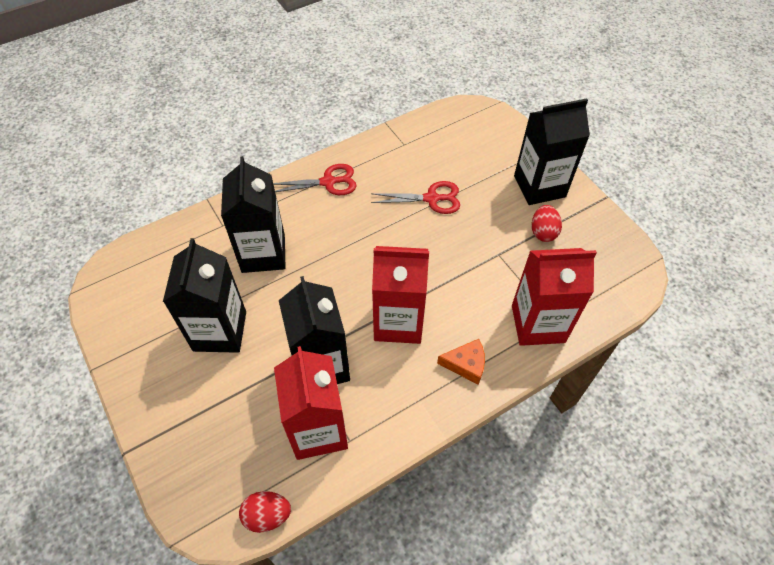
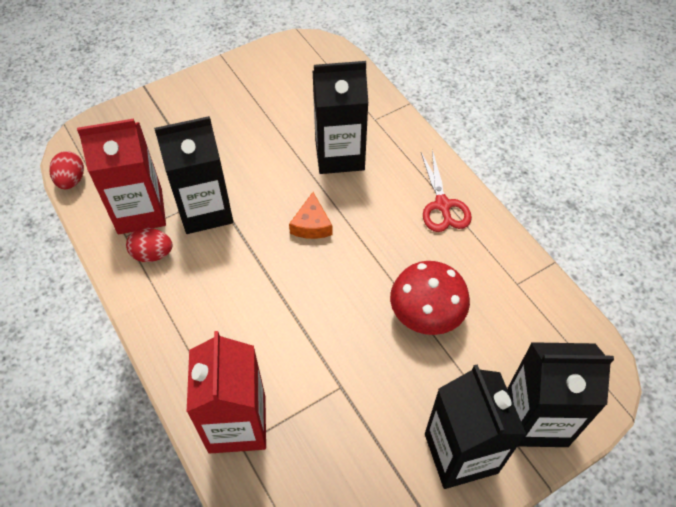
camera: 90 degrees right, 0 degrees up
(220, 331) = (250, 131): black carton -> black carton (536, 419)
(398, 322) = (250, 276): red carton -> none
(431, 198) = (426, 313): red scissors -> red mushroom
(466, 364) = (192, 340): orange cheese -> orange cheese (311, 225)
(543, 232) = (378, 448): red egg -> red egg (152, 254)

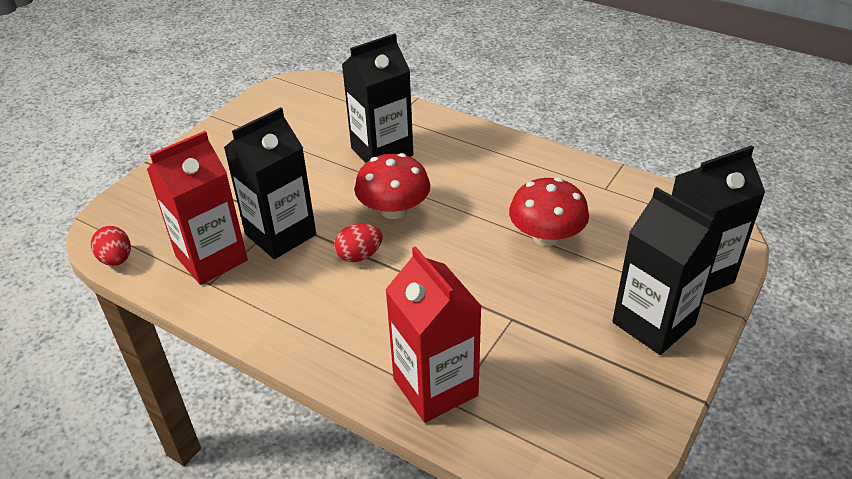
camera: 25 degrees left, 15 degrees down
(152, 254) = (249, 287): red egg -> red egg (359, 255)
(311, 225) = (394, 210): orange cheese -> red mushroom
(442, 205) = (501, 157): red scissors -> none

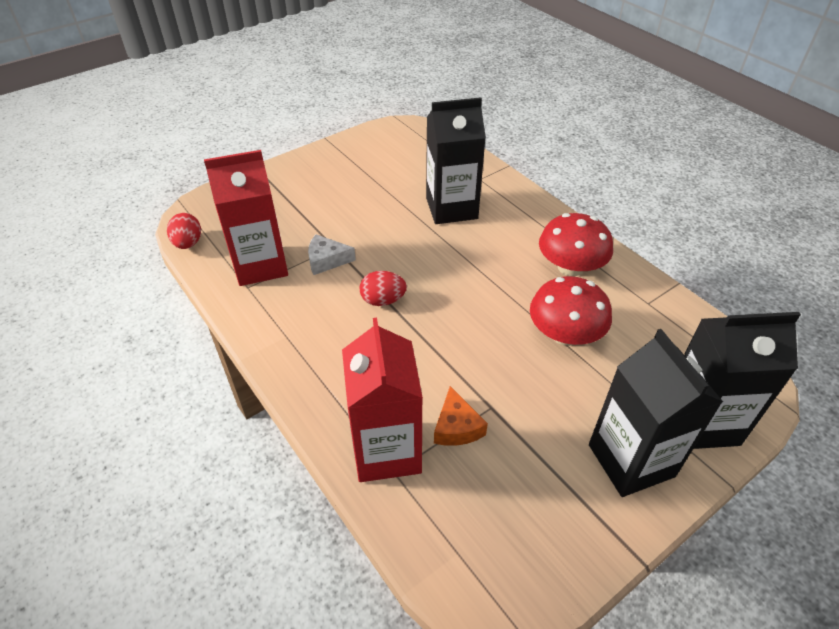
camera: 20 degrees right, 5 degrees up
(280, 234) = (326, 260): black carton -> white cheese
(394, 210) = (435, 266): red mushroom -> red mushroom (570, 267)
(489, 345) = (456, 427): none -> orange cheese

